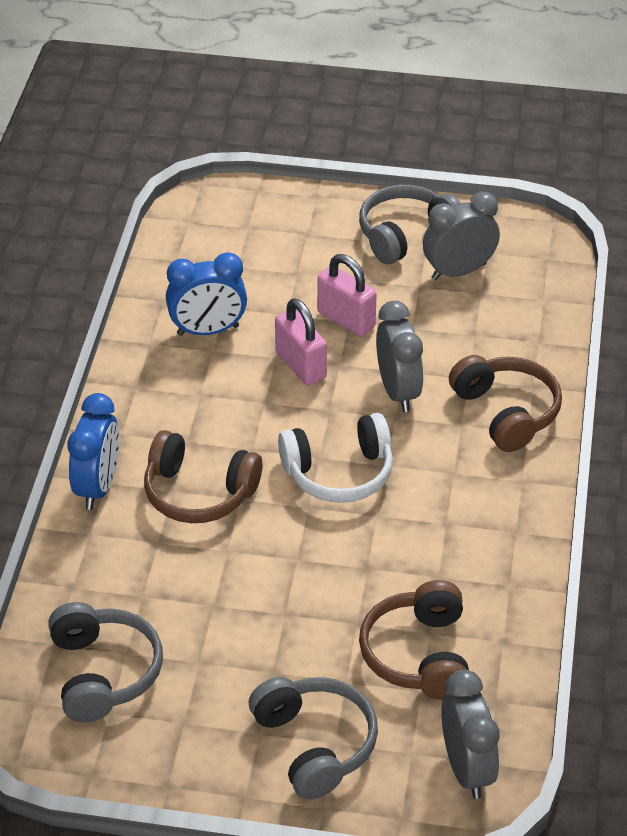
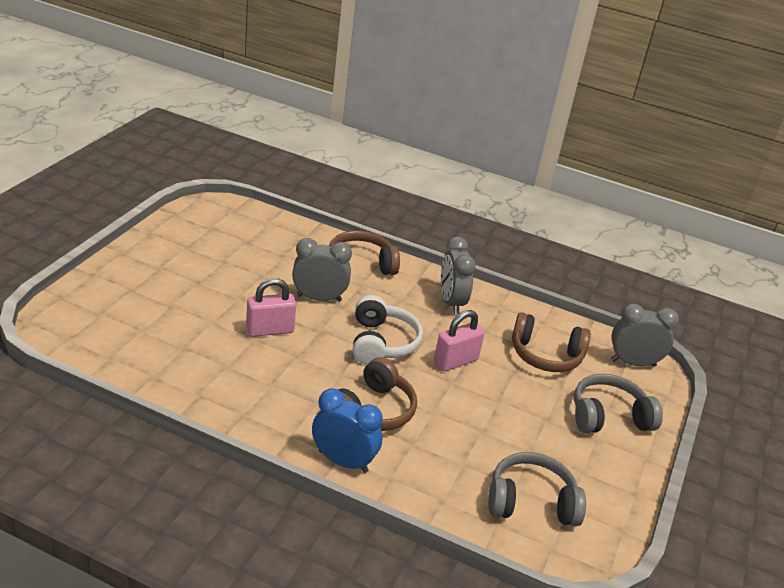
camera: 80 degrees left, 10 degrees down
(208, 330) = (204, 362): blue clock -> none
(346, 320) = (236, 299): pink padlock -> pink padlock (455, 361)
(406, 235) = (168, 251): grey headphones -> none
(458, 271) = (220, 243): grey clock -> grey clock (451, 302)

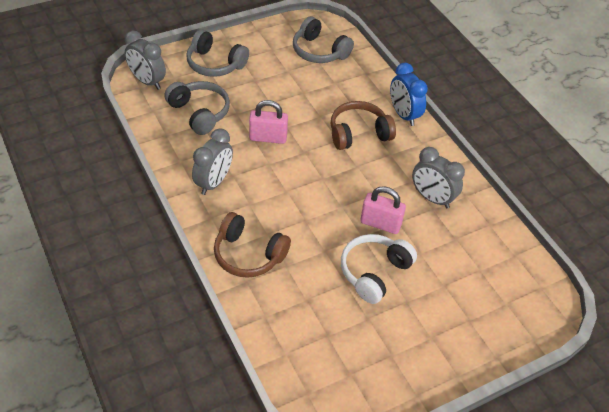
camera: 140 degrees left, 15 degrees up
(319, 298) = (316, 236): grey clock -> grey clock (432, 198)
(381, 343) = (305, 175): white headphones -> white headphones (374, 272)
(545, 355) = (199, 113): brown headphones -> grey headphones

